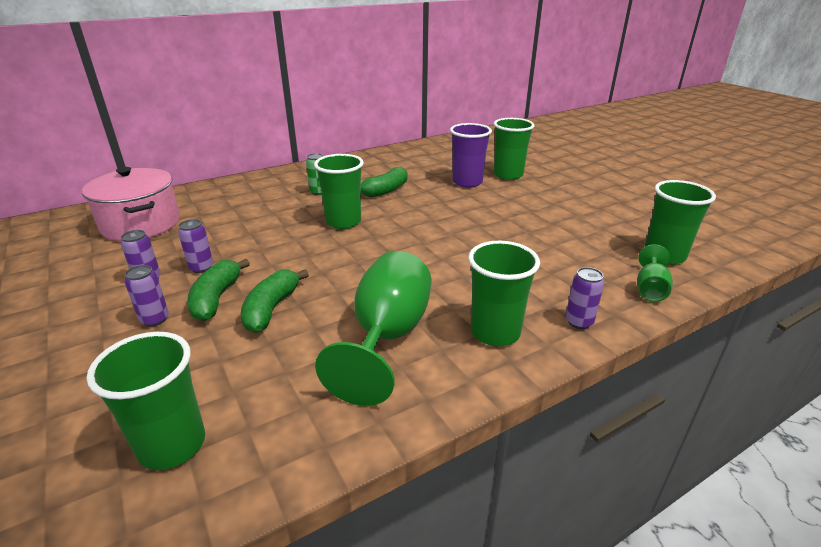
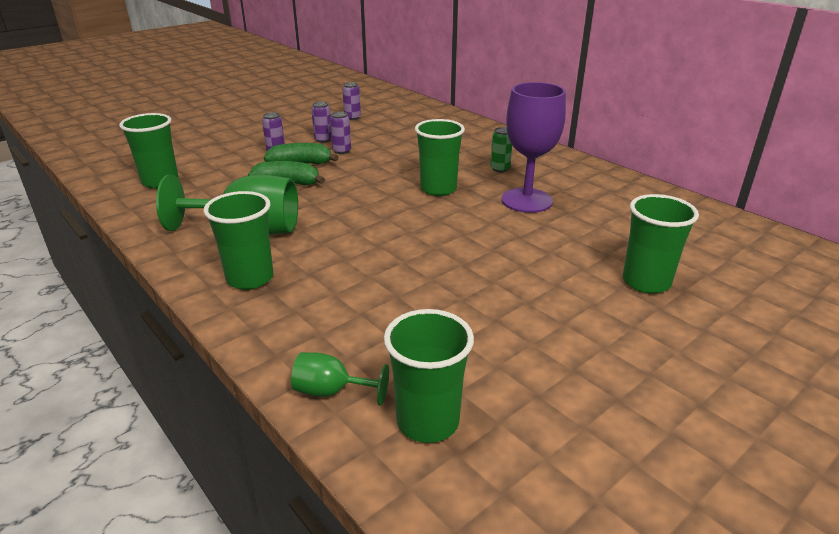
camera: 80 degrees right, 0 degrees up
(141, 224) = (402, 120): pink pot -> none
(385, 190) = (526, 200): green banana -> purple goblet
(467, 182) = (591, 250): purple cup -> none
(579, 322) = (263, 328): purple can -> purple can (352, 118)

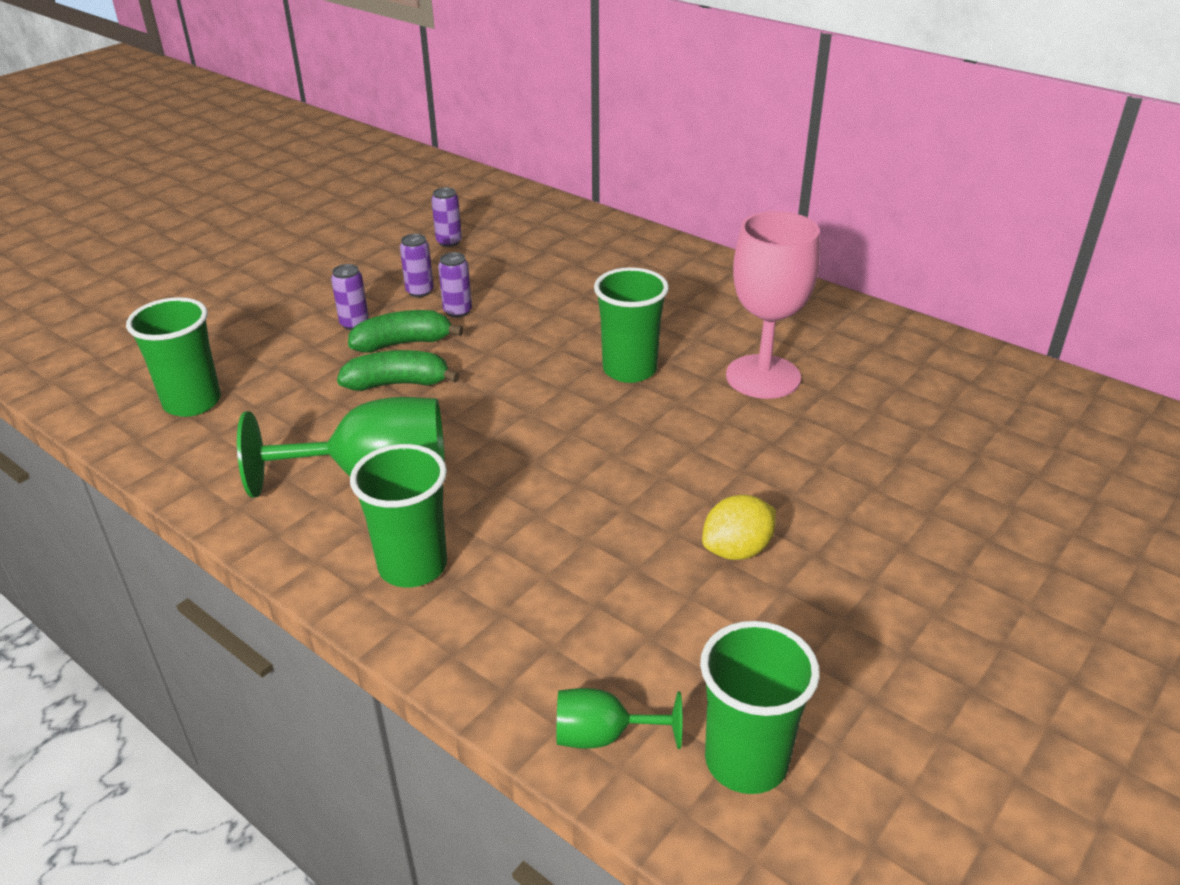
camera: 10 degrees left, 5 degrees up
(471, 293) = (737, 550): none -> yellow lemon
(500, 169) = (707, 322): green can -> none
(526, 200) = (763, 377): purple goblet -> pink goblet
(646, 282) = (962, 499): green cup -> none

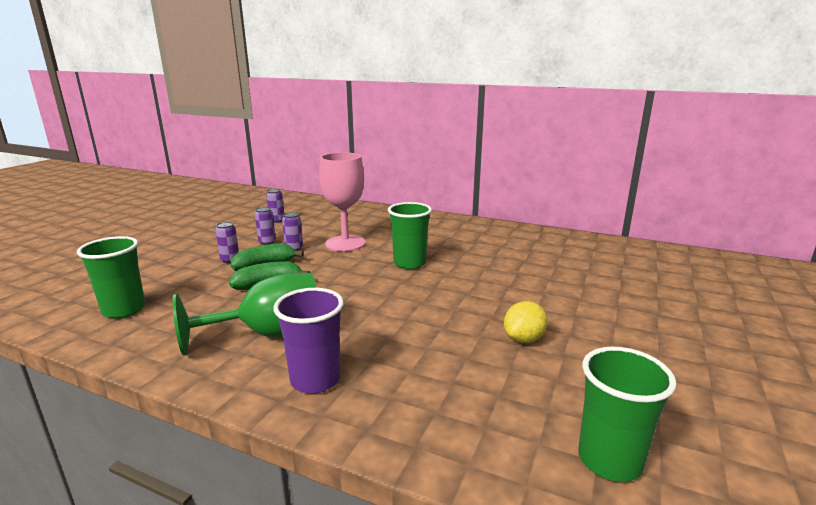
camera: 15 degrees left, 15 degrees down
(413, 566) = (315, 380): green cup -> purple cup
(603, 736) = (503, 464): green goblet -> none
(763, 377) = (486, 258): pink goblet -> pink goblet (345, 243)

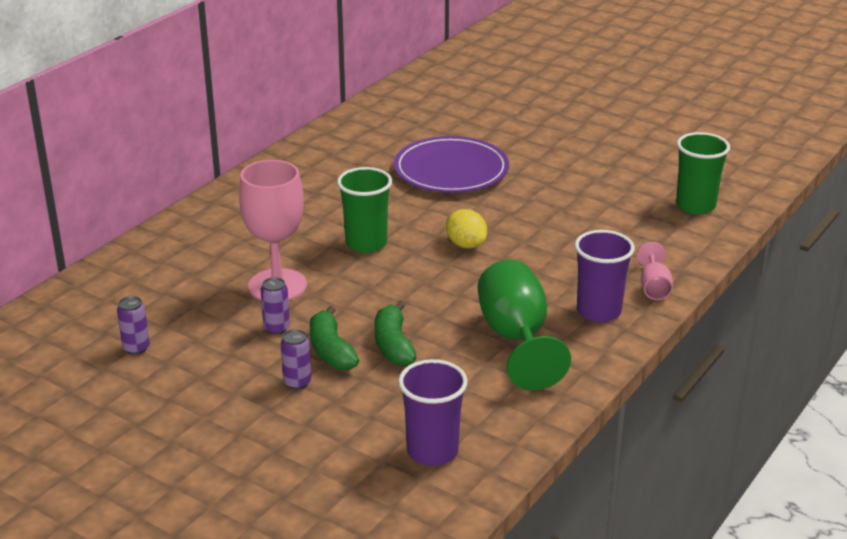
camera: 80 degrees left, 10 degrees up
(124, 310) = (432, 451): green cup -> purple cup
(267, 242) = (238, 353): purple can -> none
(371, 421) = (654, 287): none -> pink goblet
(523, 339) = (552, 206): yellow lemon -> yellow lemon (466, 245)
(552, 284) = (451, 170): none -> purple plate

